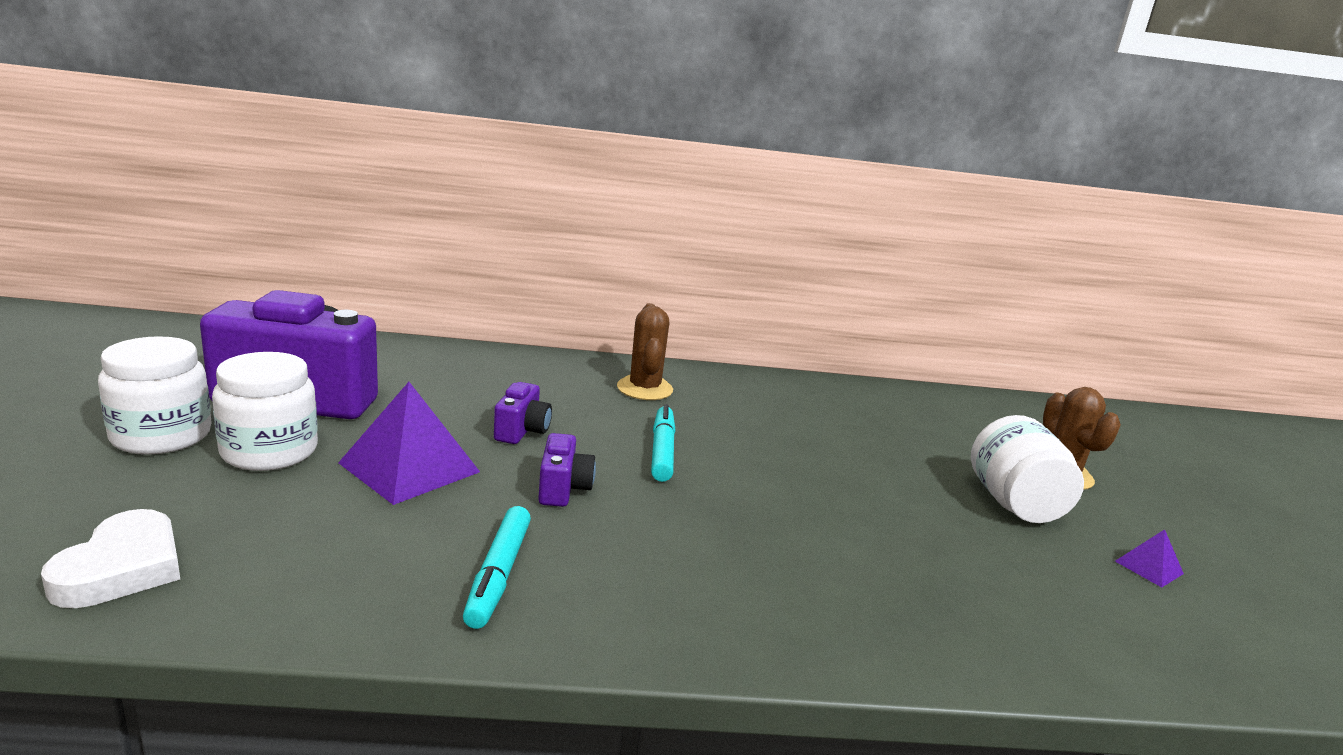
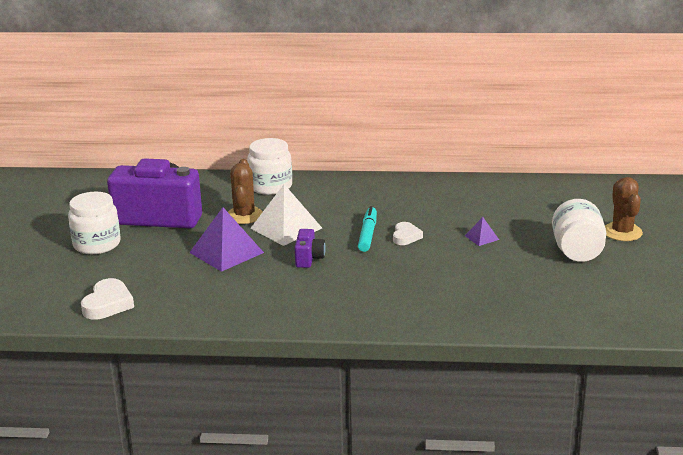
camera: 10 degrees right, 5 degrees up
(269, 451) = (153, 249): white jar -> white jar (270, 186)
(498, 575) = (276, 300): turquoise marker -> none
(522, 431) = (286, 228): purple camera -> white pyramid
(644, 389) = (363, 195): brown cactus -> brown cactus (244, 215)
(726, 459) = (406, 236): none -> white heart
(1148, 567) = (638, 281): purple pyramid -> purple pyramid (481, 237)

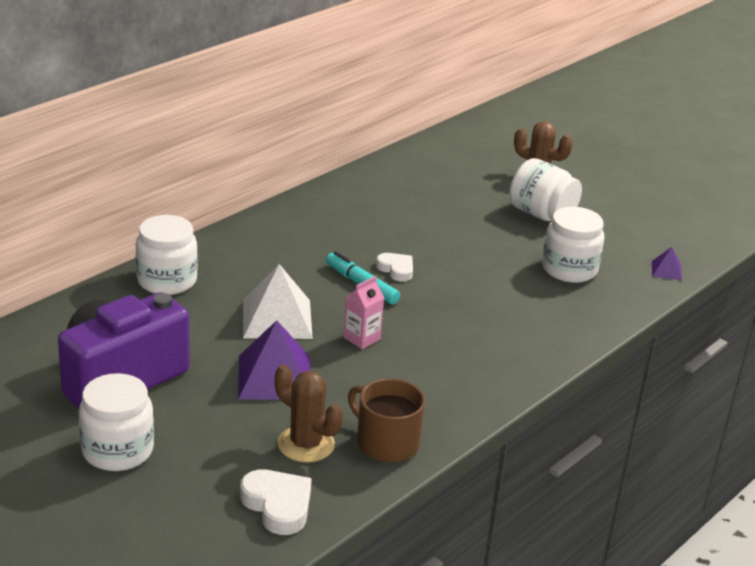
camera: 55 degrees left, 5 degrees up
(213, 309) = (386, 442): none -> brown mug
(244, 215) = (208, 327): brown cactus -> brown cactus (306, 444)
(309, 258) = (361, 338): purple camera -> pink carton
(481, 237) = (454, 238): purple pyramid -> purple pyramid (666, 270)
(523, 288) = (569, 269): none -> white jar

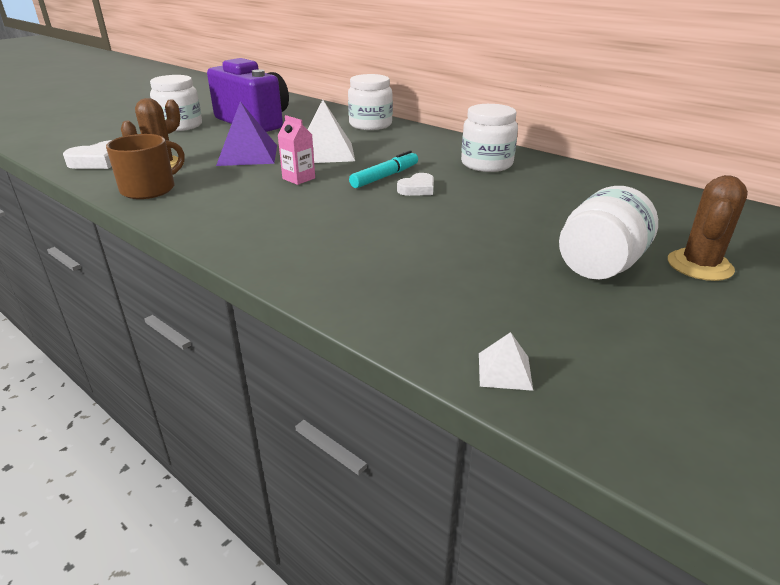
camera: 90 degrees right, 0 degrees up
(569, 269) = (463, 281): white jar -> white jar (486, 164)
(666, 270) = (504, 371): purple pyramid -> white pyramid

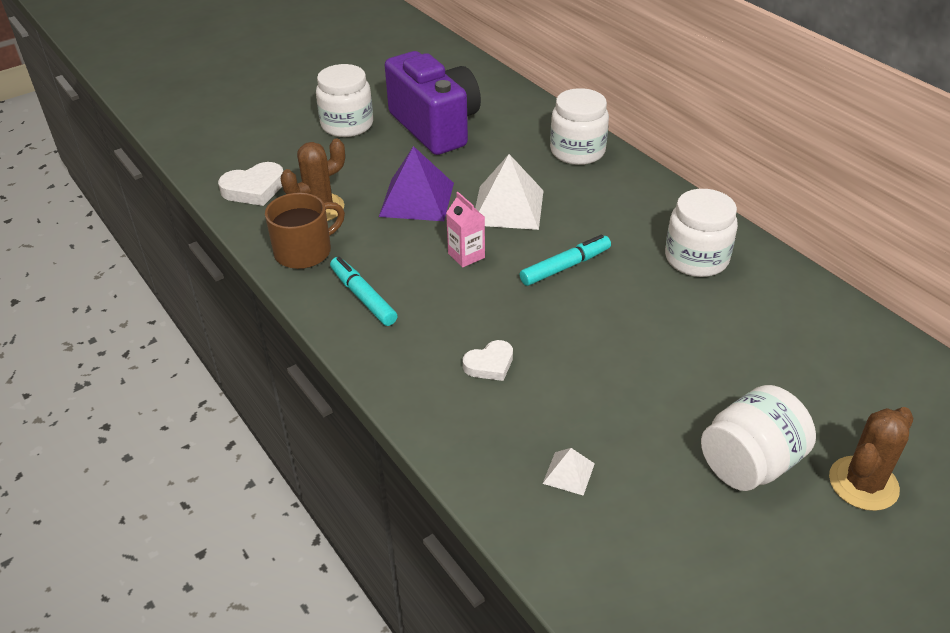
camera: 15 degrees right, 10 degrees up
(210, 208) = (363, 297): none -> turquoise marker
(417, 189) = (596, 296): white heart -> white heart (490, 364)
(504, 371) = (592, 583): white pyramid -> white pyramid (568, 473)

